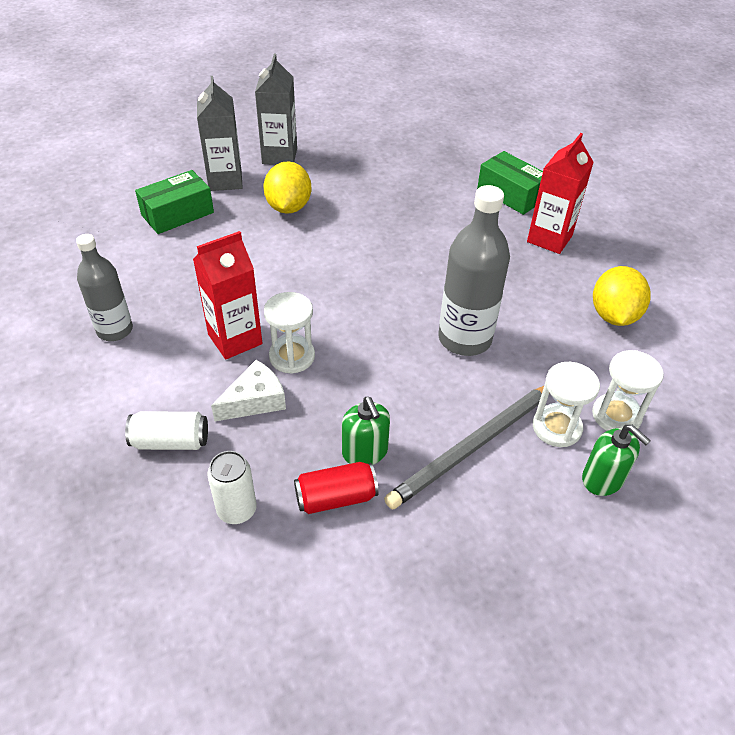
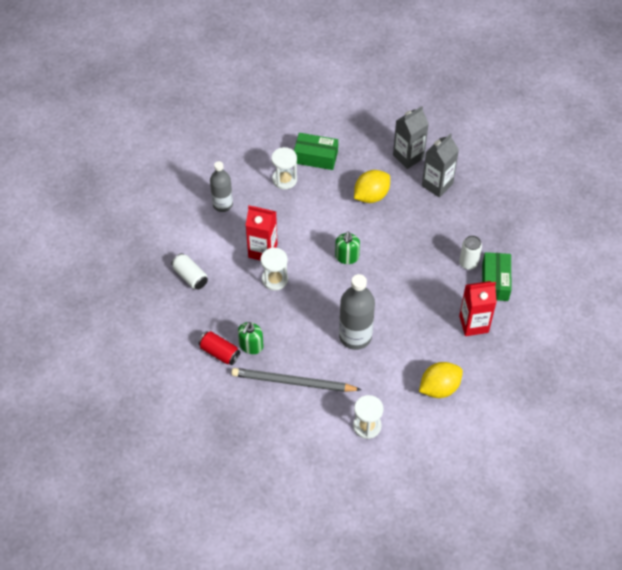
camera: 50 degrees right, 10 degrees up
(225, 180) = (361, 152): grey carton -> grey carton (437, 185)
(237, 510) = (183, 325): white can -> white can (468, 263)
(255, 400) = (238, 286): white cheese -> none
(556, 427) = (335, 407): white hourglass -> white hourglass (284, 179)
(603, 479) = (322, 441): green soap dispenser -> green soap dispenser (347, 257)

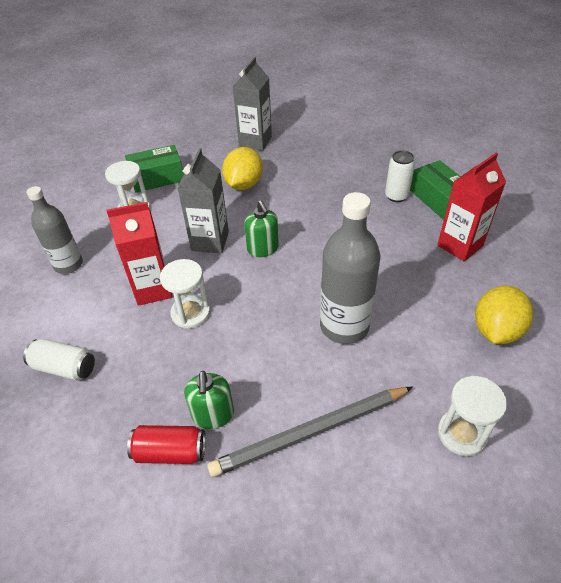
camera: 30 degrees left, 10 degrees down
(437, 185) = (303, 150): grey carton -> grey carton (210, 241)

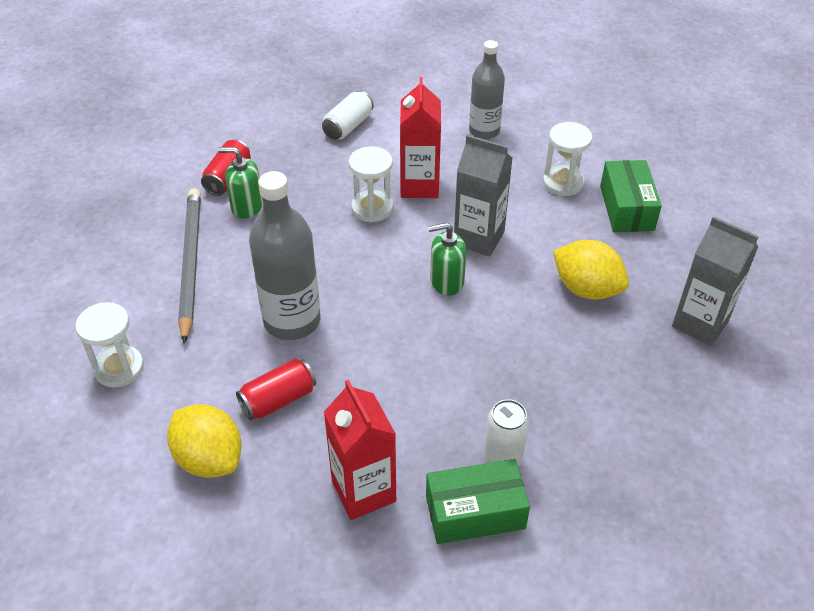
camera: 105 degrees right, 0 degrees up
(422, 309) = (278, 399): none -> red can

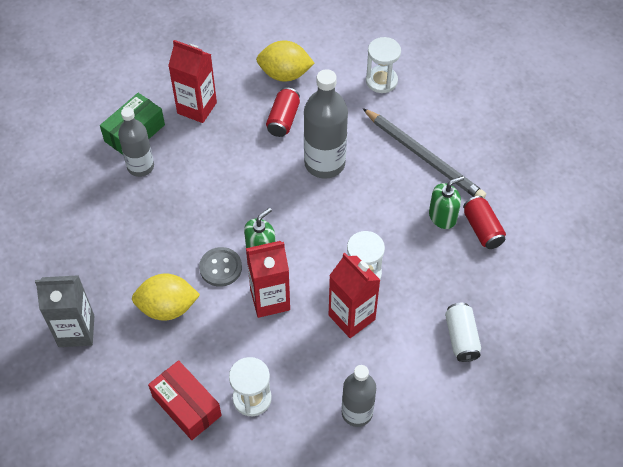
camera: 140 degrees right, 10 degrees up
(479, 238) = (270, 299): grey carton -> red carton
(502, 291) = (220, 268): none -> grey button
(502, 458) = (140, 166): white can -> grey bottle
(626, 208) = (186, 406): green box -> red box

